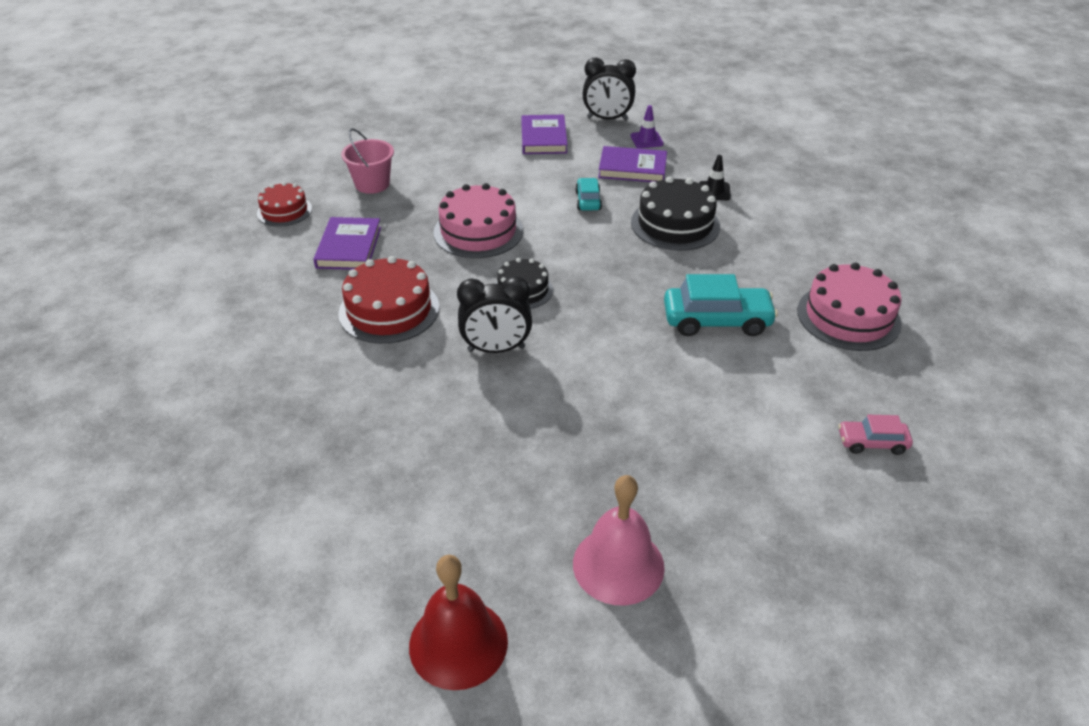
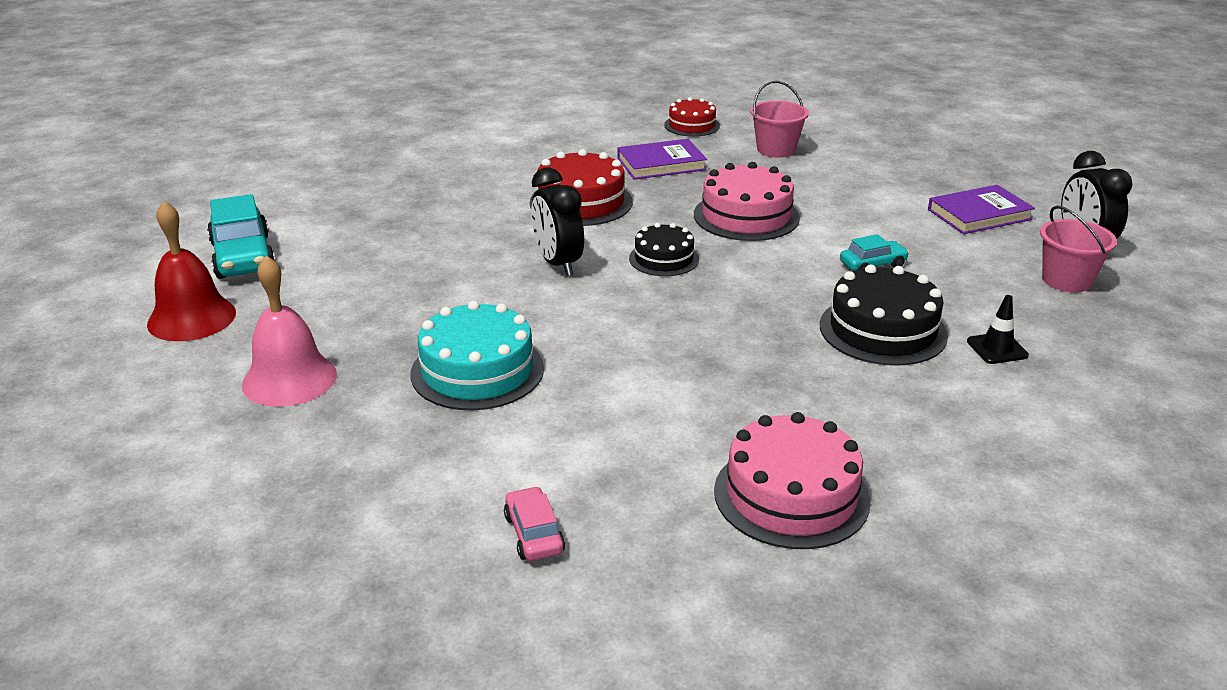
camera: 70 degrees right, 10 degrees down
(632, 168) = (981, 281): purple book -> none
(646, 140) = (1067, 280): purple traffic cone -> pink bucket
(652, 433) = (477, 371): none -> turquoise cake
(716, 320) = (701, 387): turquoise car -> turquoise car (243, 257)

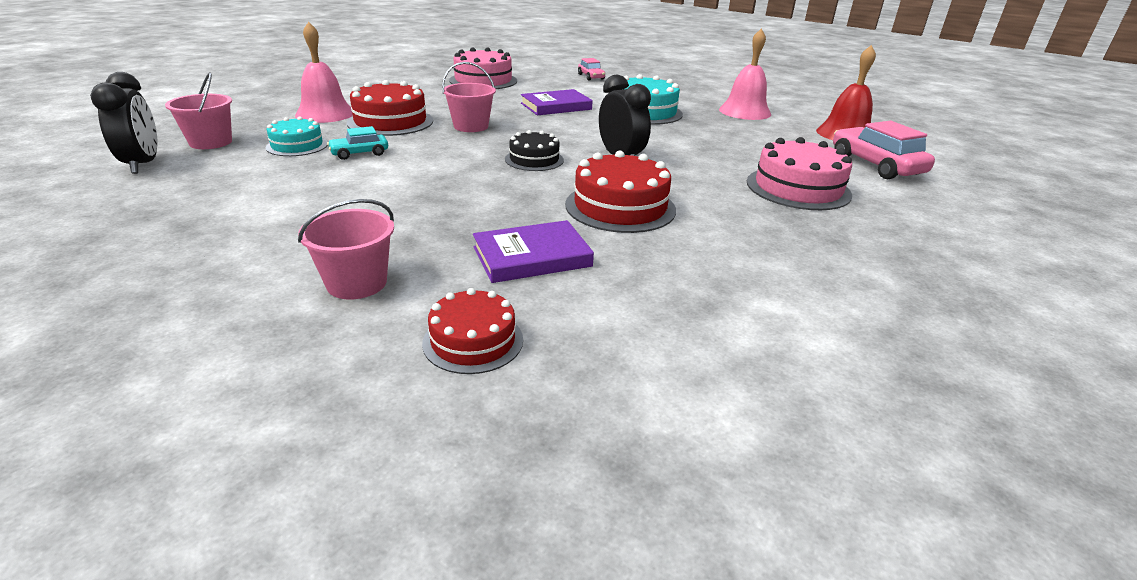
camera: 175 degrees right, 0 degrees up
(243, 257) = (875, 165): turquoise car -> pink car
(746, 216) = (448, 192): pink cake -> pink cake (798, 188)
(760, 322) = (471, 126): none -> pink bucket
(882, 330) = (390, 121): black cake -> red cake
(958, 277) = (297, 145): none -> turquoise cake
(979, 214) = (197, 191): purple book -> purple book (556, 106)
(997, 348) = (325, 113): black traffic cone -> pink bell

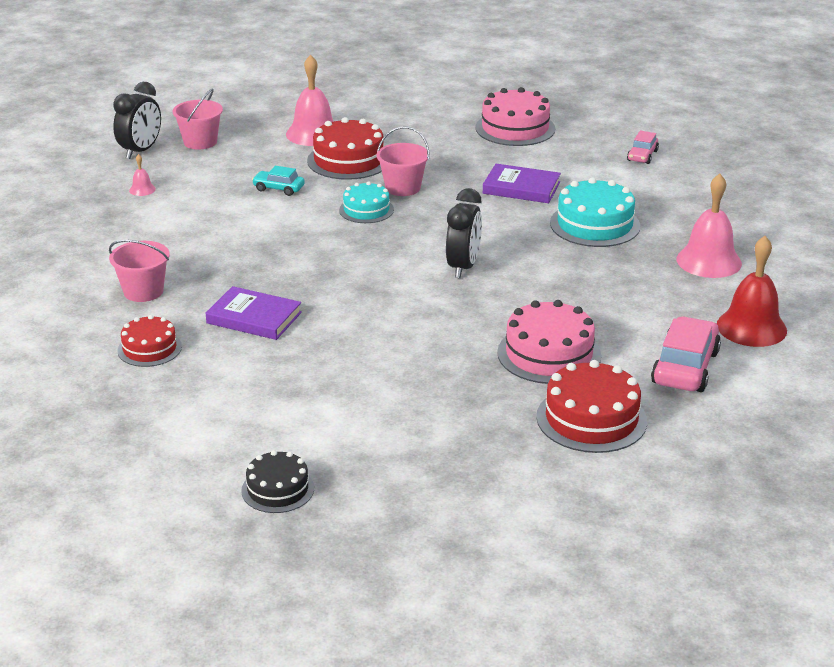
camera: 45 degrees right, 0 degrees up
(196, 193) = (142, 189): none -> pink bell
(297, 145) = (249, 165): turquoise cake -> turquoise cake (366, 210)
(534, 159) = (391, 242): black cake -> black cake (278, 489)
(620, 207) = (374, 308): red cake -> red cake (591, 419)

